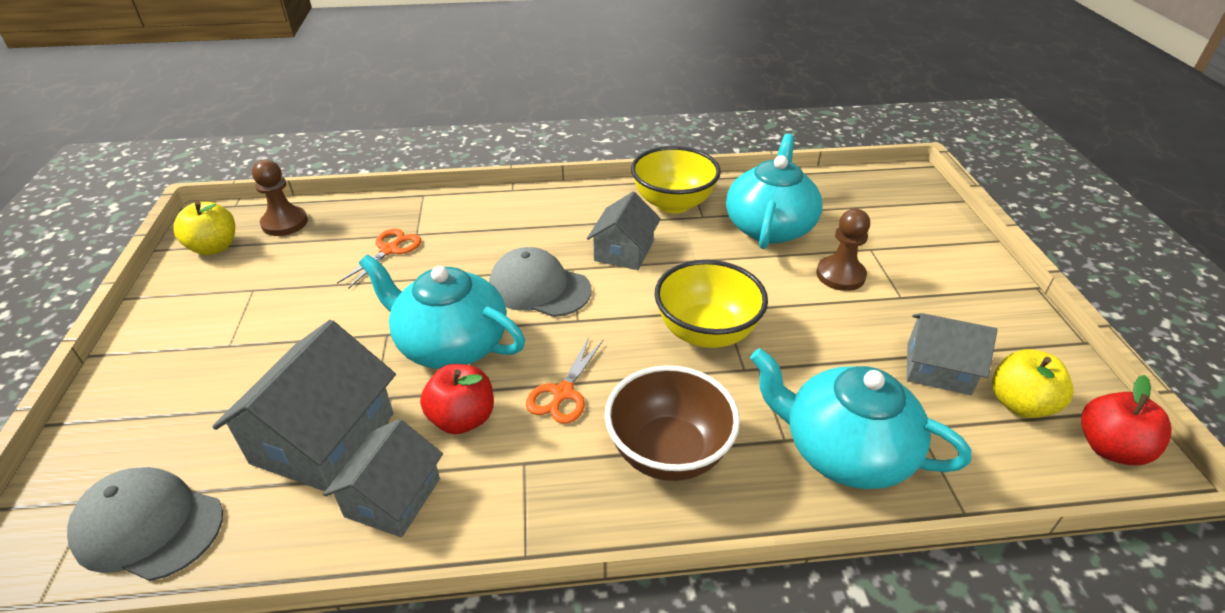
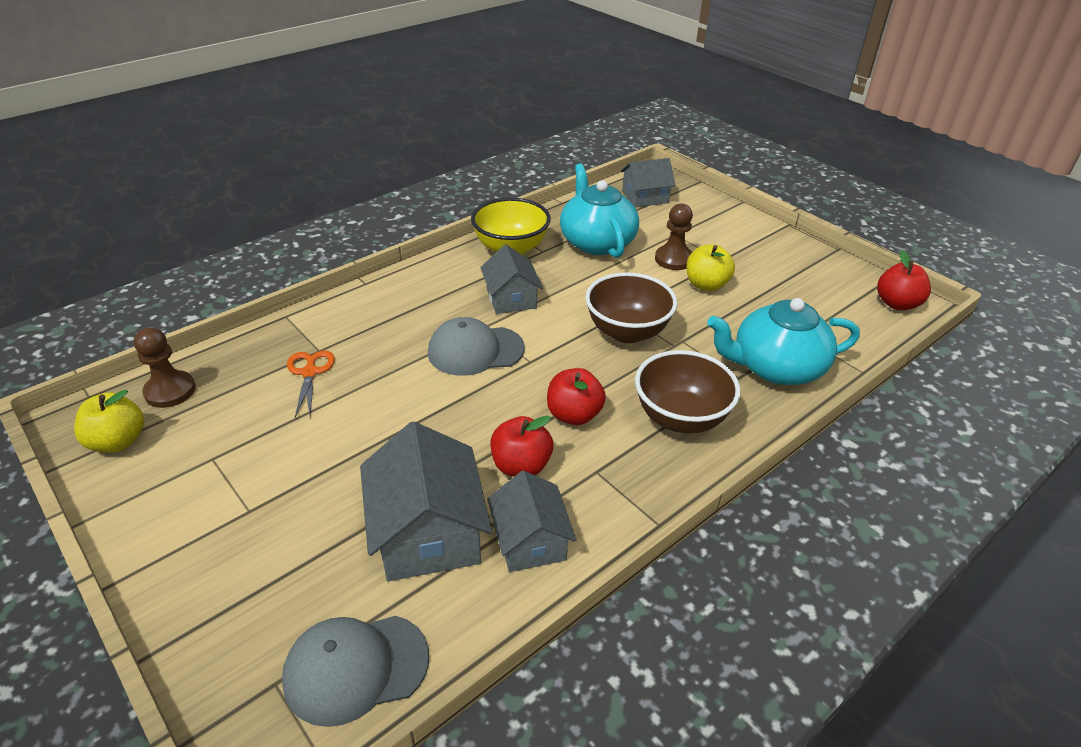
camera: 35 degrees left, 0 degrees up
(451, 344) = (451, 420): turquoise teapot -> none
(563, 393) = (574, 415): orange scissors -> red apple
(706, 332) = (627, 332): yellow bowl -> brown bowl
(938, 368) = (780, 296): grey house -> grey house (645, 197)
(1020, 404) = (838, 298): yellow apple -> yellow apple (706, 285)

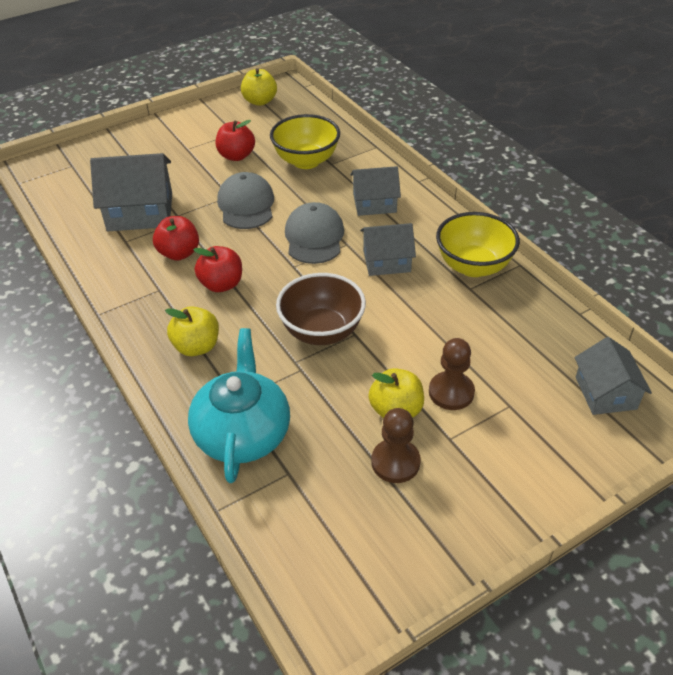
camera: 100 degrees right, 5 degrees up
(170, 391) = (301, 111): brown pawn -> brown pawn (395, 462)
(310, 372) = (306, 161): orange scissors -> yellow bowl
(356, 668) = (65, 188): grey cap -> grey cap (246, 205)
(530, 540) = (113, 253): grey house -> grey house (374, 203)
(596, 242) = (488, 331): turquoise teapot -> none
(680, 418) = (196, 346): brown bowl -> yellow apple
(897, 304) = (333, 606): red apple -> red apple (236, 156)

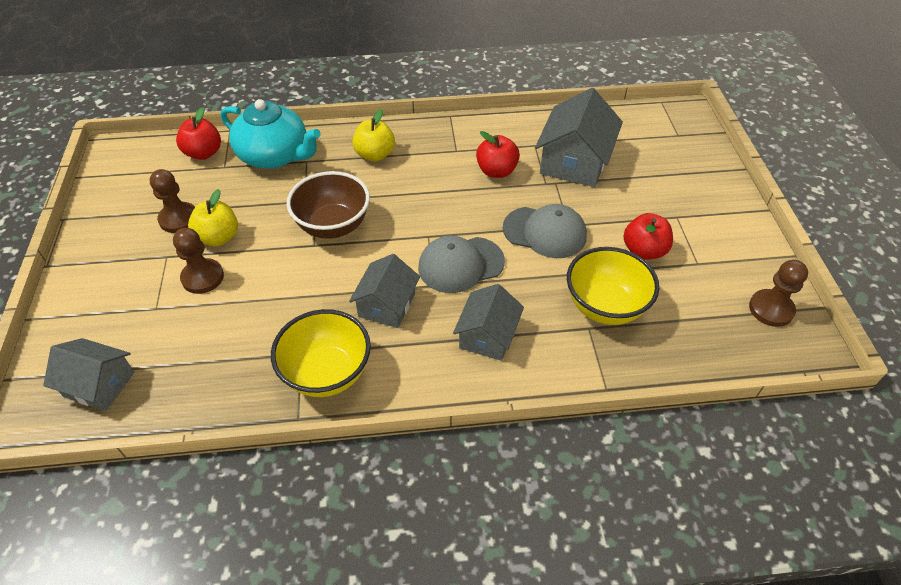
camera: 115 degrees right, 5 degrees up
(221, 284) = (436, 185): red apple -> red apple (203, 153)
(260, 101) = (771, 309): yellow apple -> brown pawn
(314, 237) = (461, 264): grey cap -> grey cap turned 135 degrees clockwise

